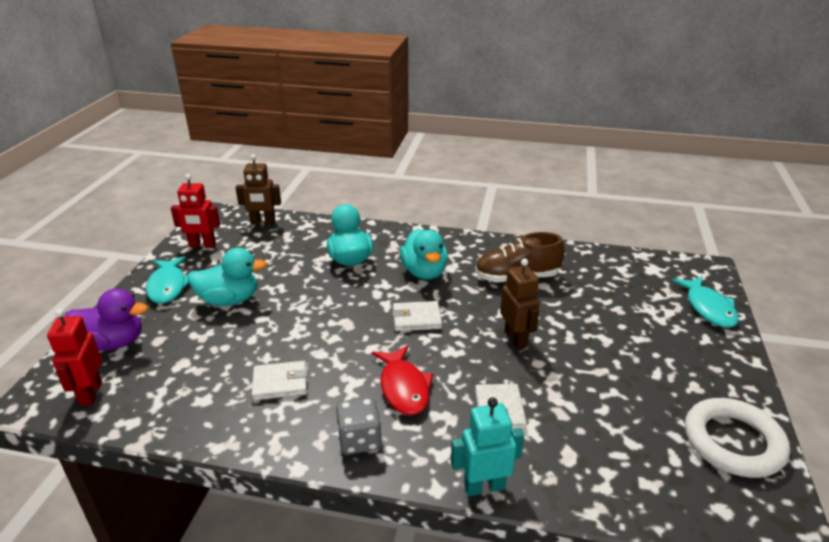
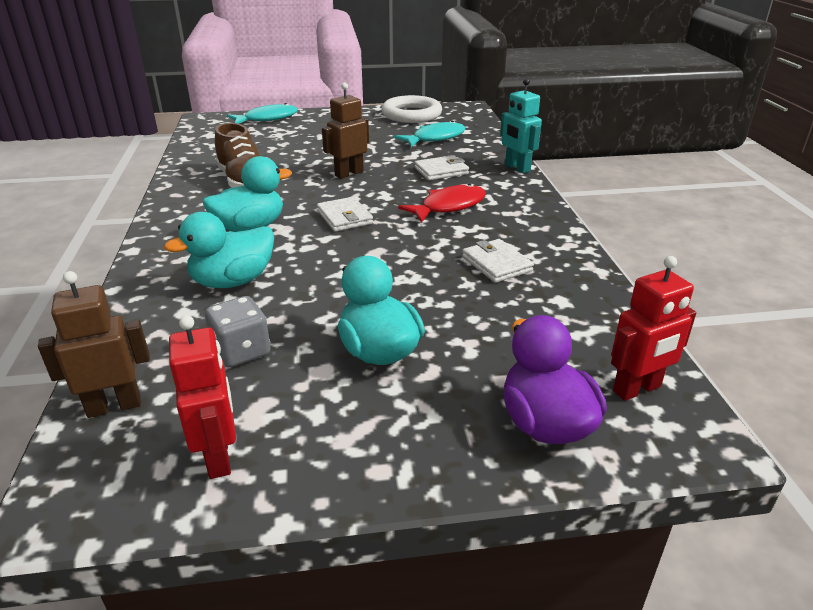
camera: 110 degrees left, 0 degrees up
(168, 286) = (376, 436): turquoise fish -> turquoise fish (435, 138)
(263, 223) = (114, 406): brown robot -> brown robot turned 90 degrees counterclockwise
(359, 439) = (523, 212): grey dice -> grey dice (241, 351)

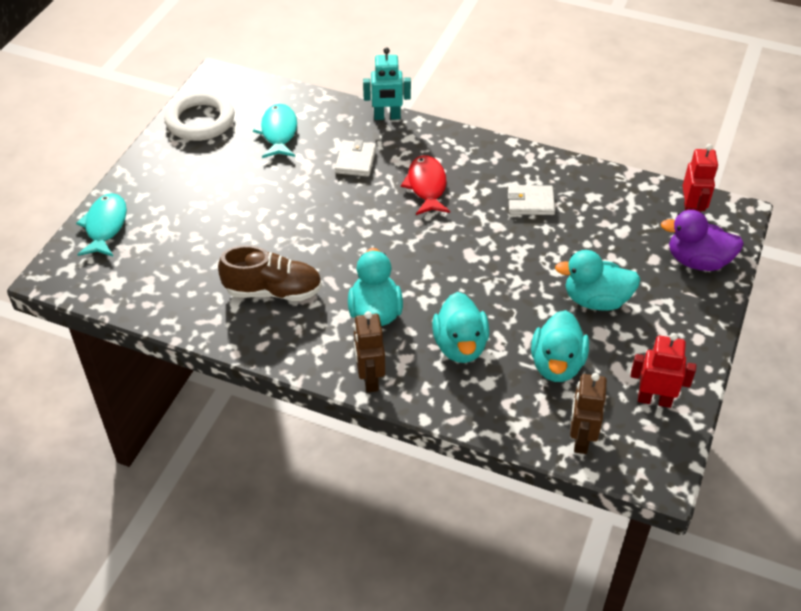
camera: 60 degrees left, 15 degrees up
(241, 351) = (557, 364): grey dice -> turquoise duck
(344, 217) = (399, 251): white wallet -> none
(349, 173) = (312, 217): brown robot -> brown robot (369, 379)

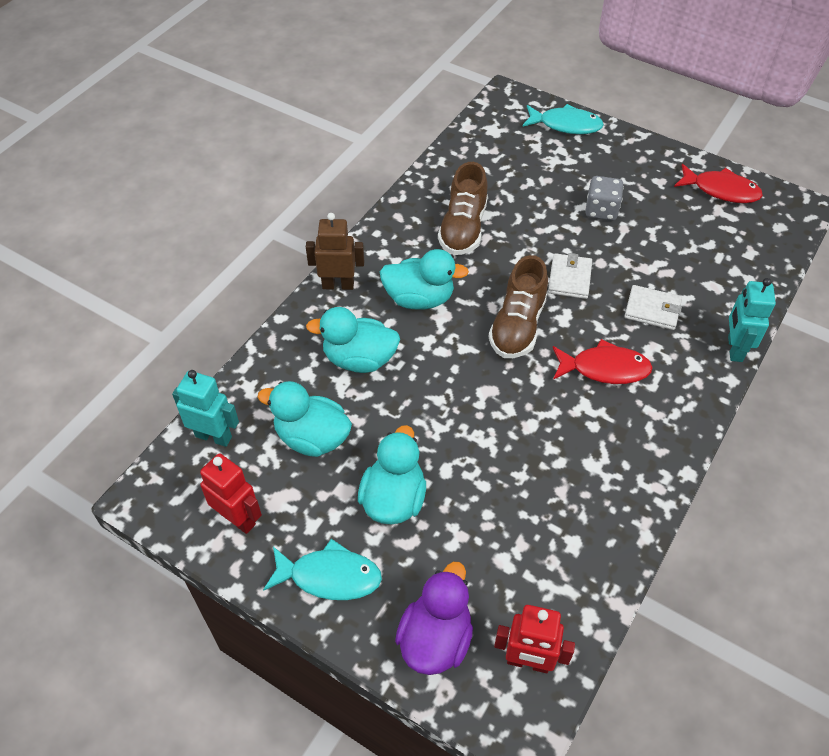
camera: 100 degrees right, 5 degrees up
(200, 121) = (721, 190): white ring -> red fish
(235, 195) = (601, 210): none -> grey dice
(278, 132) = (702, 249): turquoise fish -> turquoise fish (330, 576)
(393, 241) = (517, 326): none -> brown shoe
(530, 202) = (567, 469): white wallet -> white wallet (569, 278)
(580, 439) = (214, 436): brown robot -> turquoise robot
(654, 400) = (238, 518): red robot -> red robot turned 75 degrees counterclockwise

